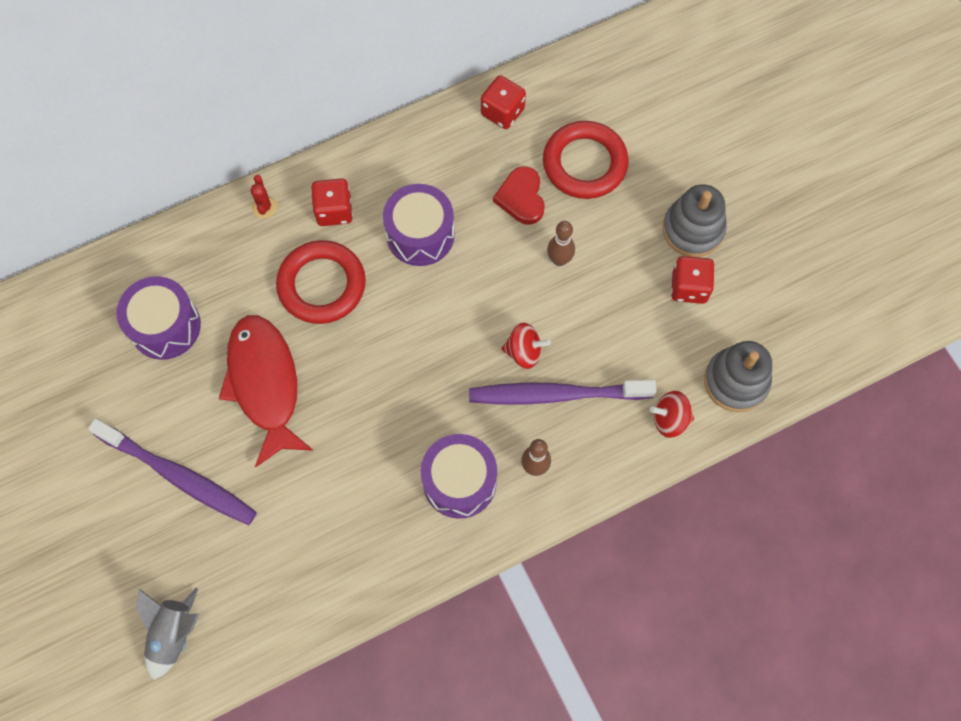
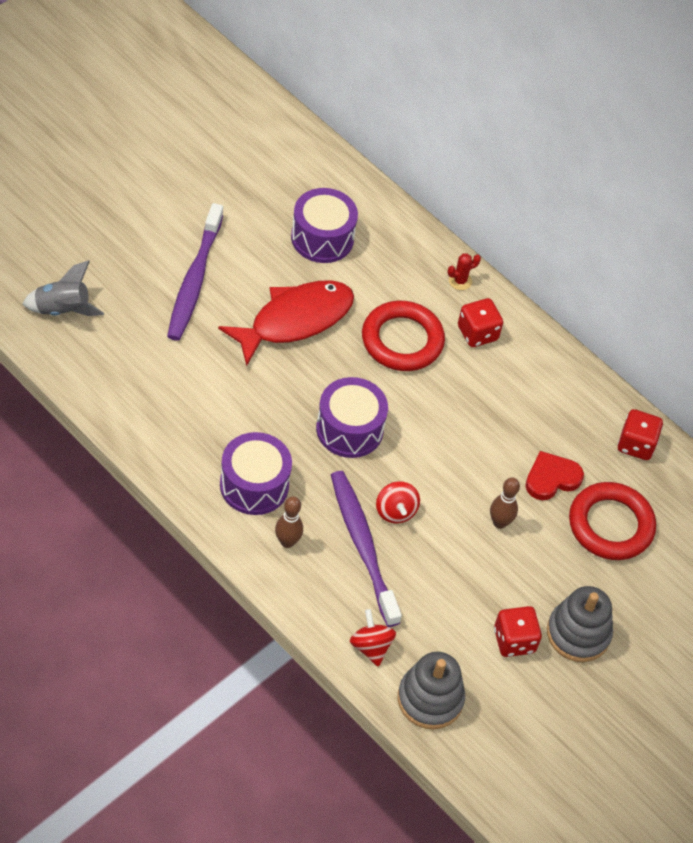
camera: 65 degrees right, 15 degrees down
(420, 234) = (480, 404): purple drum -> purple drum (349, 429)

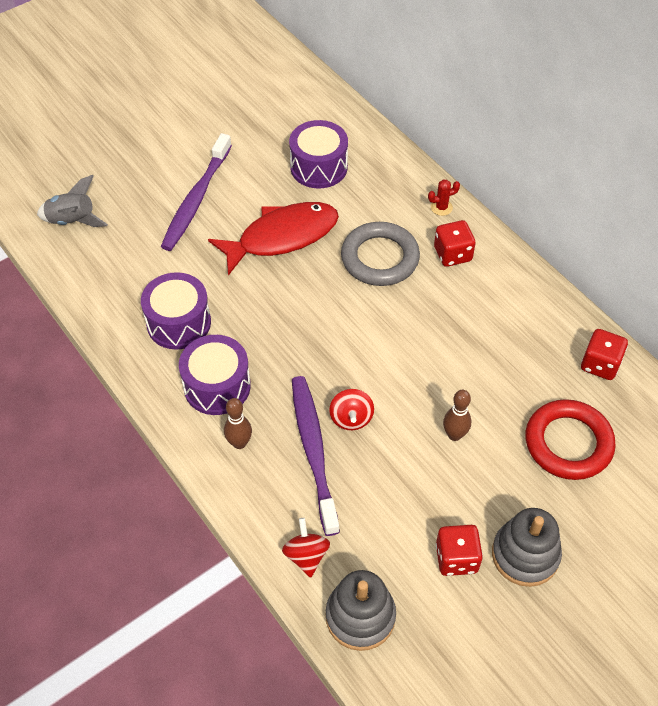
camera: 15 degrees right, 0 degrees up
(349, 429) = (317, 337): purple drum -> purple drum (179, 323)
(402, 340) = (380, 258): red ring -> grey ring
(551, 478) = (511, 393): red heart -> none

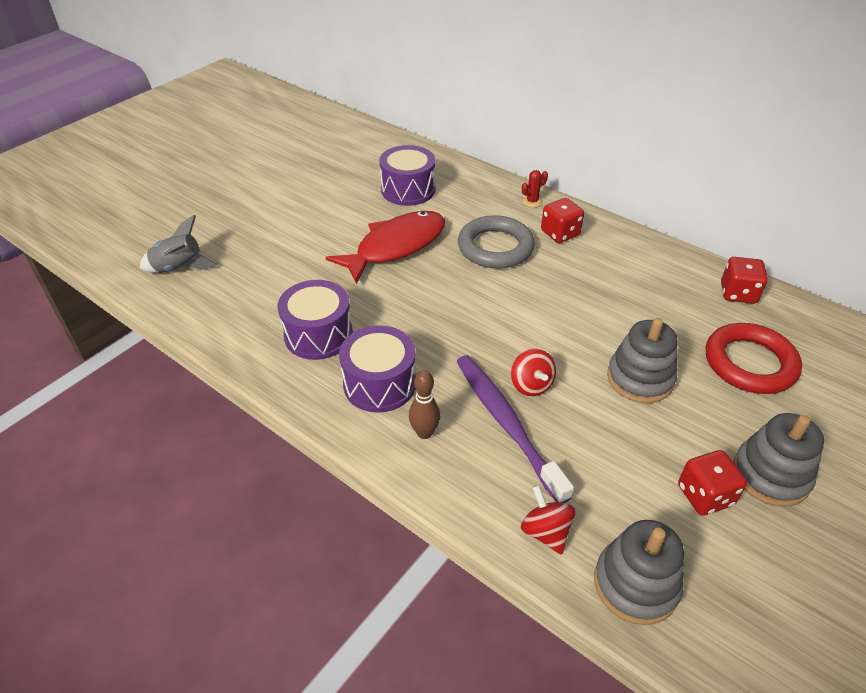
camera: 15 degrees left, 10 degrees down
(196, 199) = (301, 231): purple toothbrush -> none
(454, 435) = (640, 378): brown bowling pin -> grey stacking toy

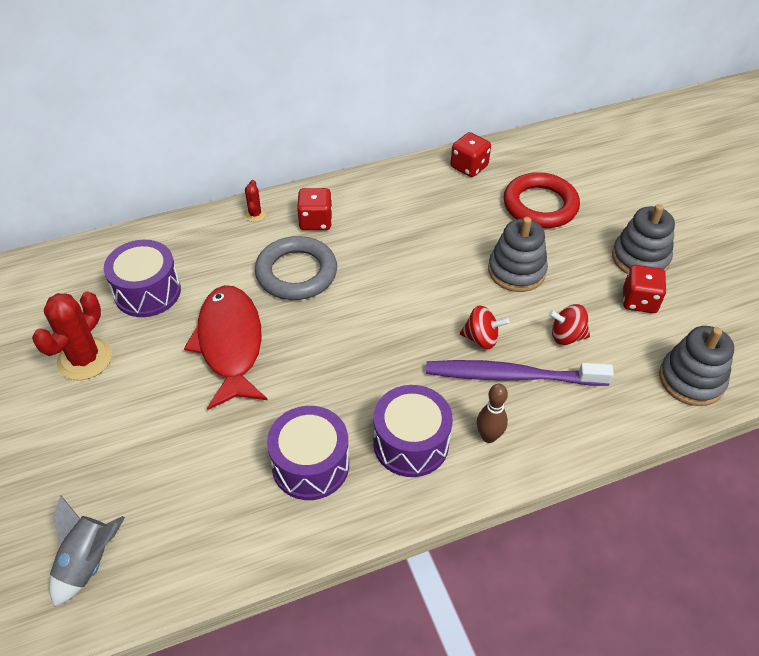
camera: 60 degrees left, 5 degrees up
(329, 192) = (84, 359): none -> red cactus
(545, 532) = (626, 407): red spinning top -> red spinning top (566, 336)

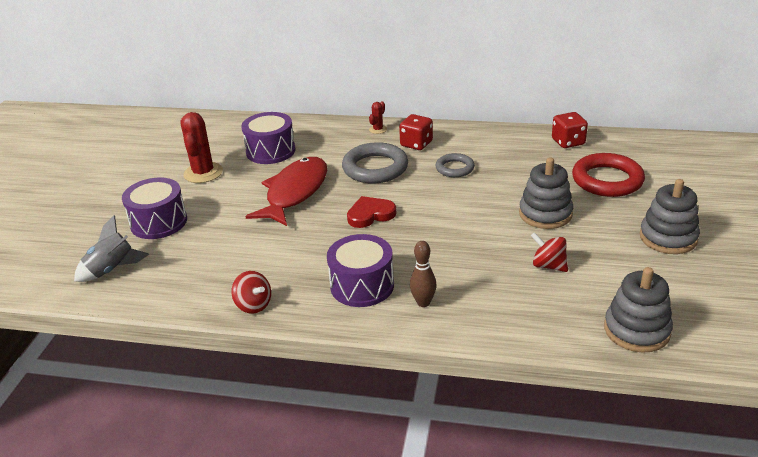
camera: 35 degrees right, 15 degrees down
(84, 359) = (203, 173): red cactus -> red cactus turned 60 degrees counterclockwise
(310, 465) = (283, 272): purple drum -> purple drum (159, 222)
(343, 342) = (370, 214): none -> red heart
(383, 242) = (454, 168): none -> grey ring
(481, 338) = (475, 245): red spinning top -> red spinning top (253, 305)
(511, 376) = (477, 274): purple toothbrush -> none
(639, 301) = (638, 264): red dice -> none

